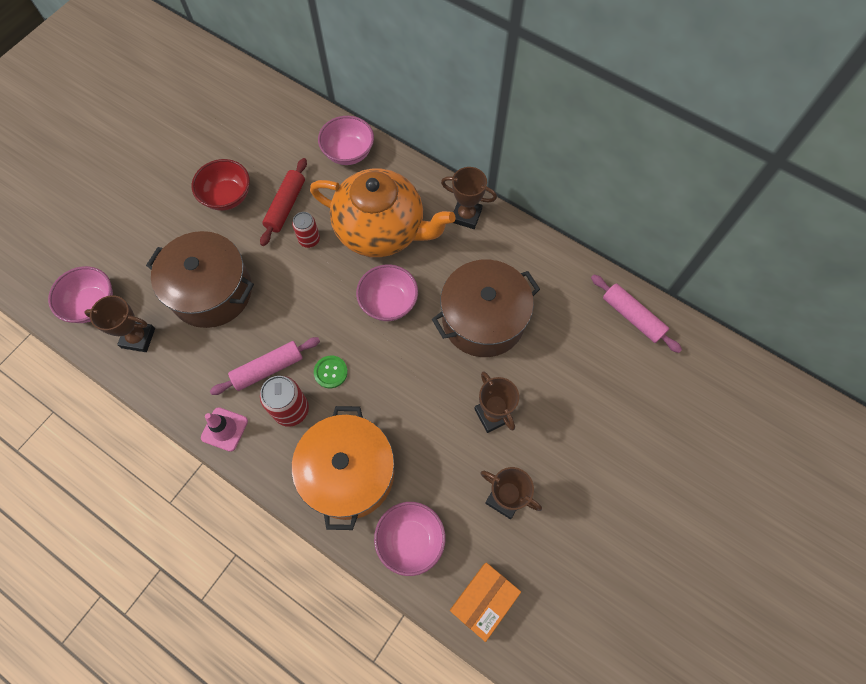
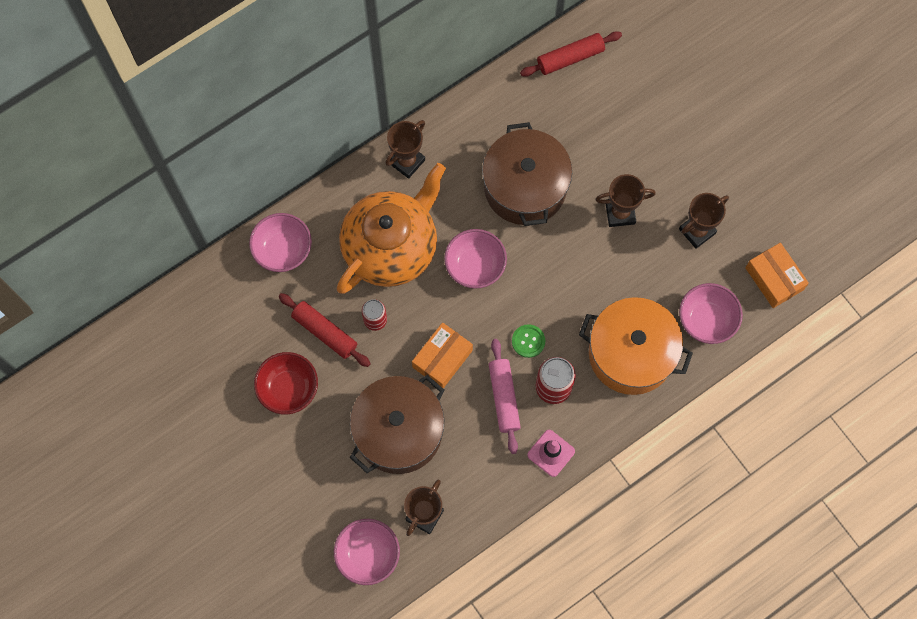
camera: 70 degrees left, 5 degrees up
(290, 304) = (442, 358): none -> orange box
(632, 316) = (570, 58): pink rolling pin -> red rolling pin

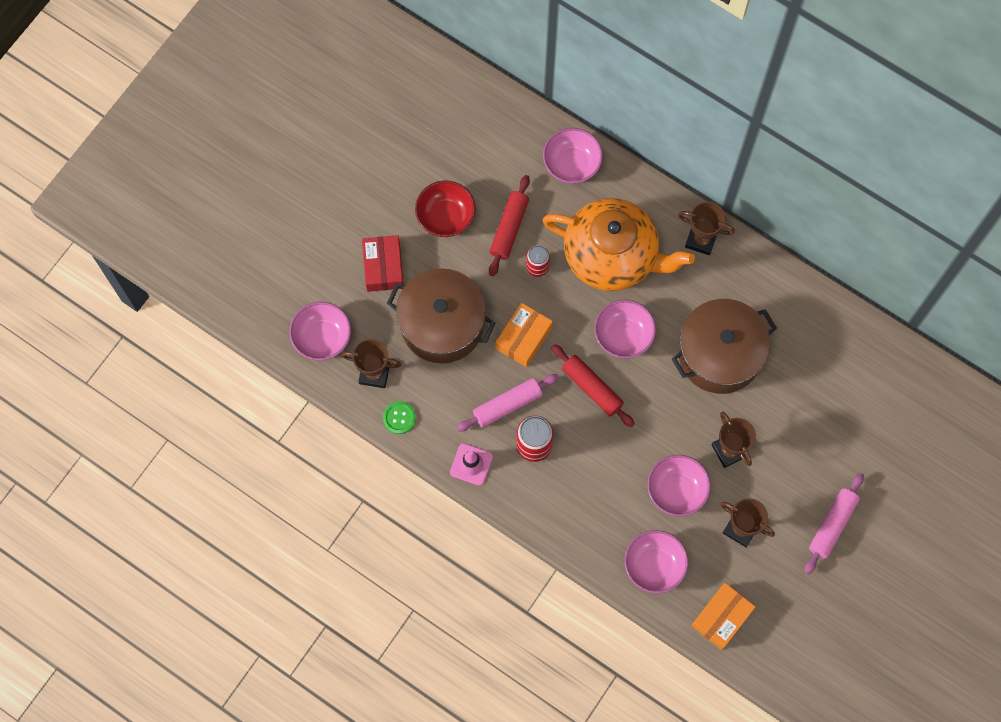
camera: 70 degrees right, 0 degrees up
(317, 468) = (383, 267): none -> red box
(442, 358) = (523, 338): orange box -> orange box turned 75 degrees counterclockwise
(528, 341) = (569, 408): green button -> green button (399, 418)
(570, 58) = (870, 351): red rolling pin -> red rolling pin (592, 388)
(631, 353) = (593, 506): orange pot -> none
(642, 274) = (676, 490): none -> pink bowl
(720, 152) = (832, 525): none -> pink rolling pin

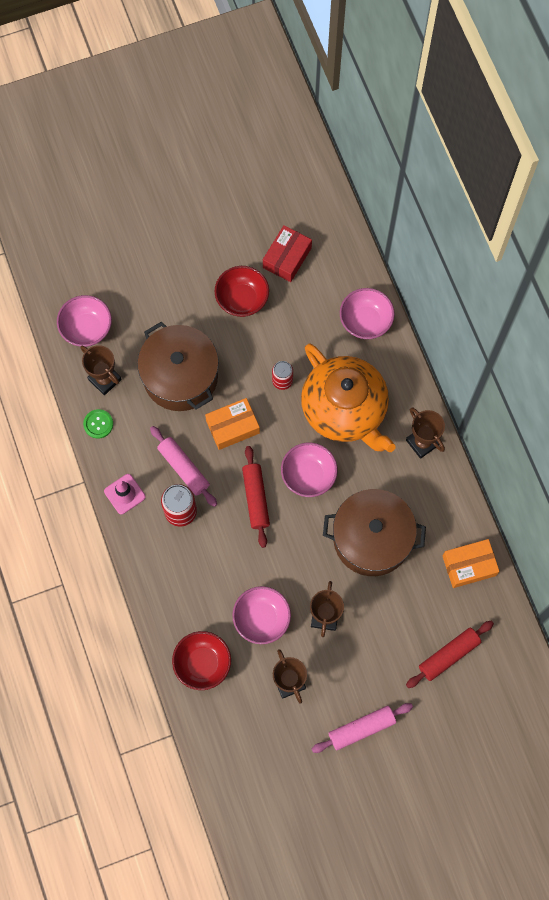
camera: 35 degrees right, 0 degrees up
(383, 267) = (169, 306): red box -> red box (287, 258)
(507, 405) = (183, 468): pink rolling pin -> pink rolling pin turned 45 degrees clockwise
(509, 228) = (283, 338): red rolling pin -> red rolling pin (449, 655)
(654, 566) = (202, 663): pink bowl -> red bowl
(721, 618) = (224, 738): orange box -> orange box (469, 565)

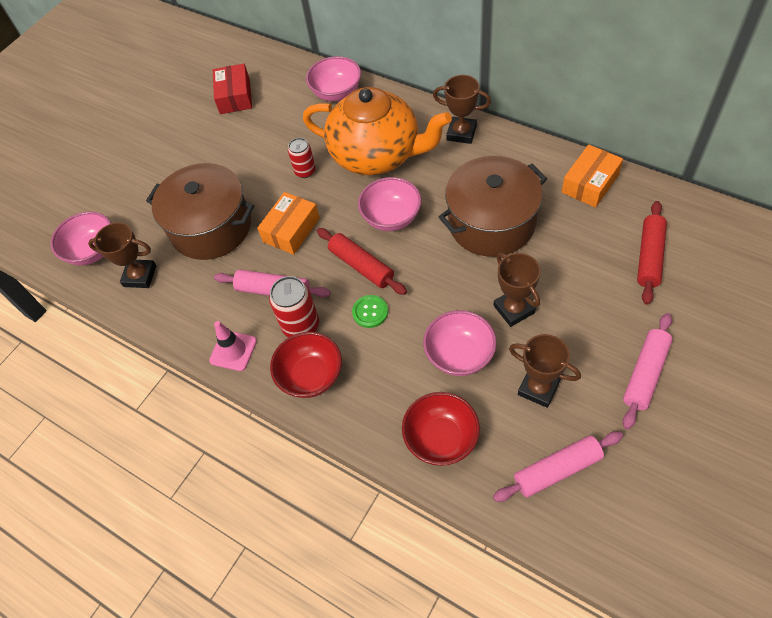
camera: 30 degrees left, 15 degrees down
(98, 424) = (161, 313): green button -> green button (370, 312)
(242, 299) = (220, 143): red bowl -> red bowl (311, 376)
(252, 739) = (557, 470): none -> pink rolling pin

